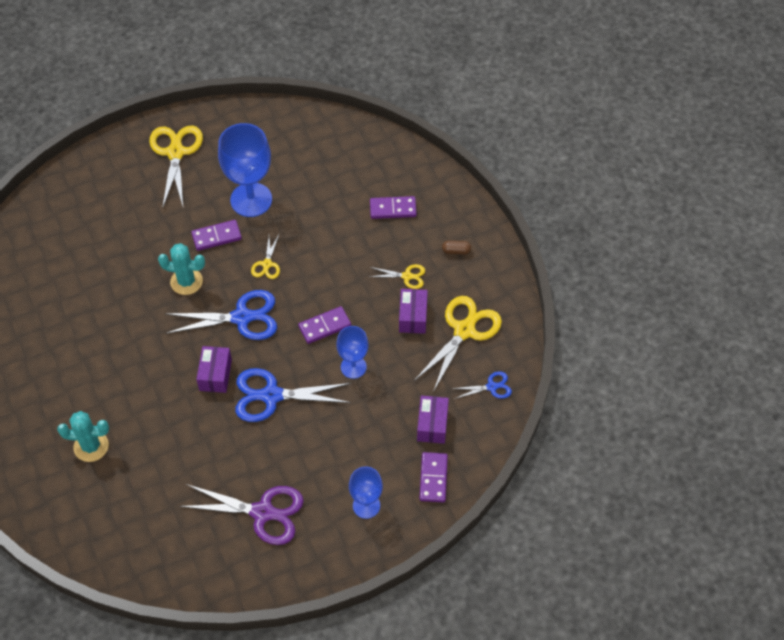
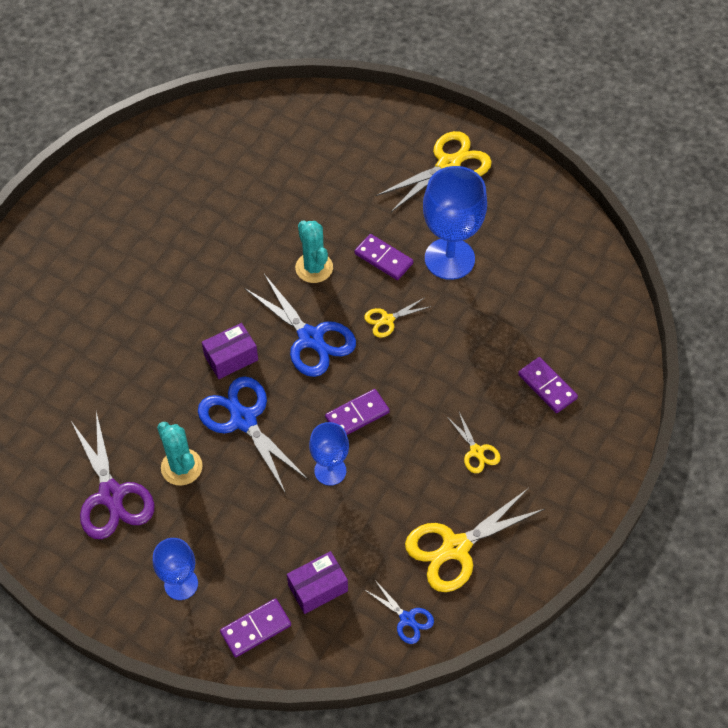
camera: 55 degrees right, 0 degrees up
(91, 446) = (85, 310): turquoise cactus -> turquoise cactus (181, 467)
(324, 326) = (357, 415): purple domino -> purple domino turned 60 degrees counterclockwise
(413, 317) = (432, 488): purple box -> none
(456, 251) = (547, 478): brown capsule -> none
(464, 330) = (455, 548): yellow scissors -> yellow scissors turned 150 degrees clockwise

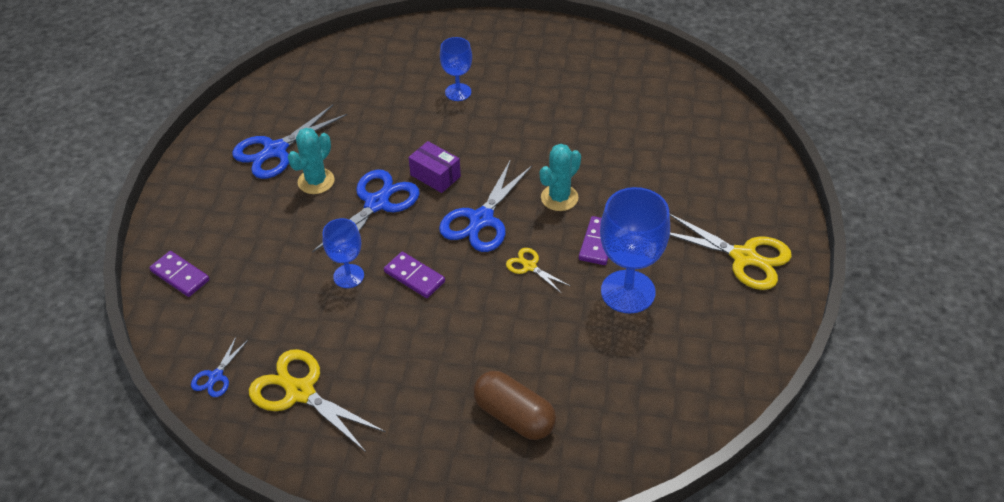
camera: 70 degrees right, 10 degrees down
(111, 495) = (275, 150): purple scissors -> blue scissors
(181, 584) = (208, 217): blue goblet -> blue goblet (458, 92)
(318, 588) = (229, 304): purple box -> none
(476, 451) = (412, 378): yellow scissors -> none
(547, 386) = (514, 416): purple domino -> brown capsule

